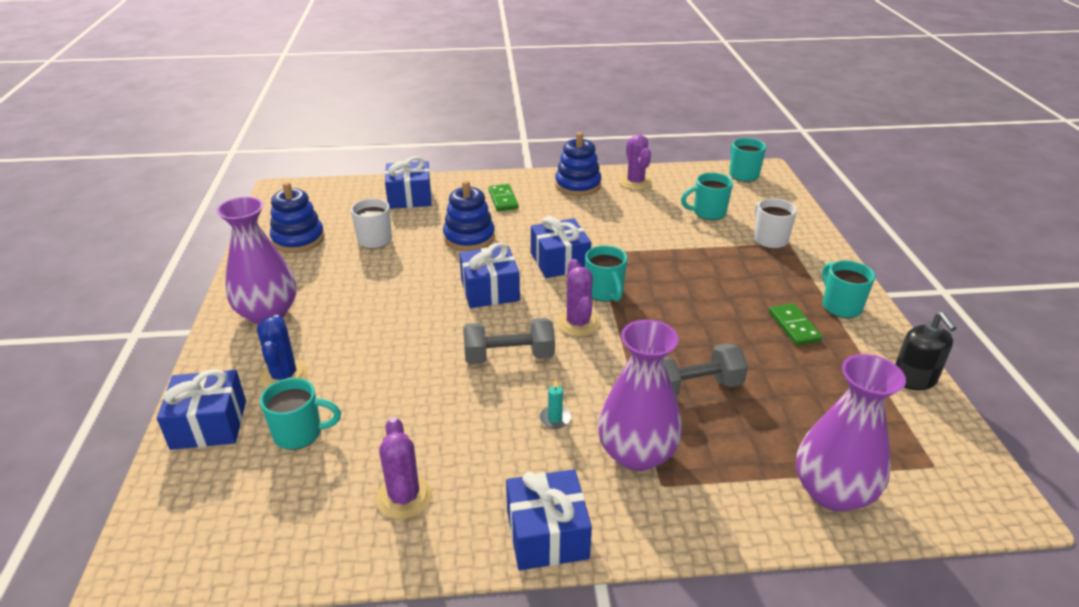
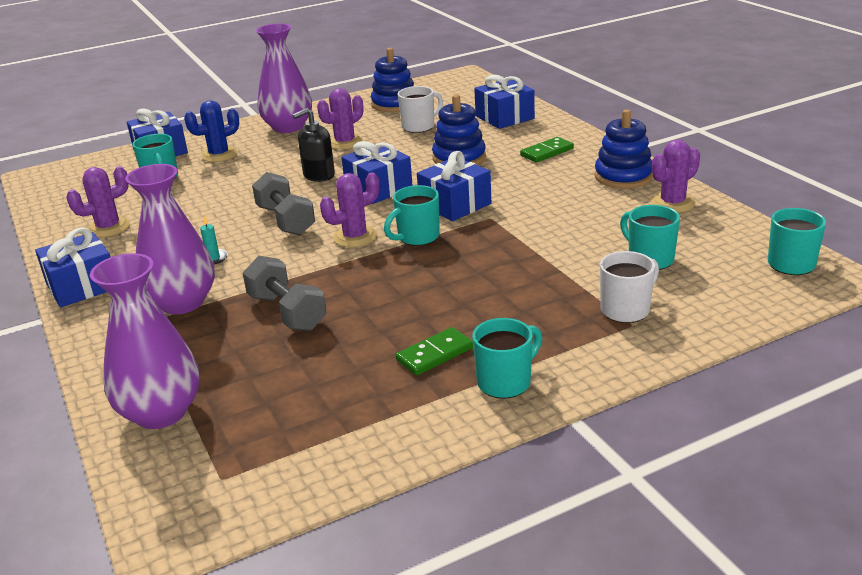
camera: 70 degrees right, 5 degrees down
(359, 287) = (345, 142): none -> purple cactus
(914, 379) = (379, 453): black soap dispenser -> black soap dispenser (318, 175)

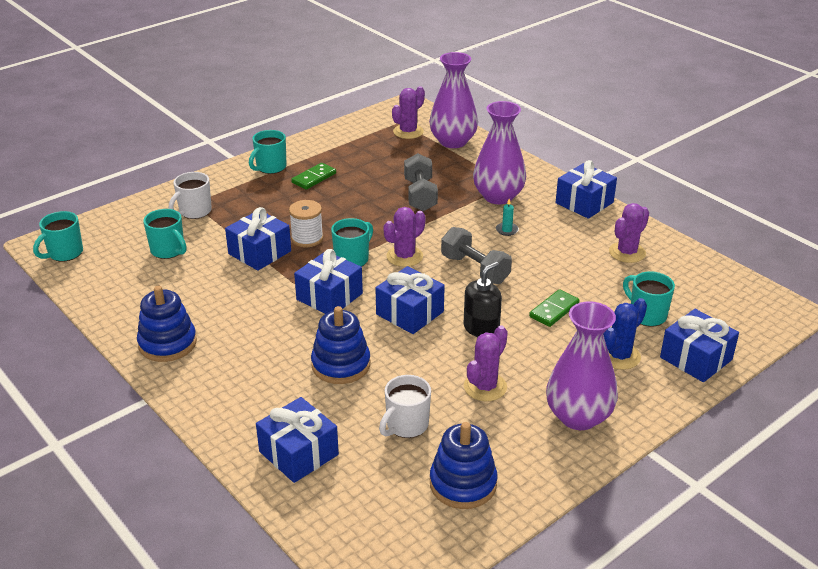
camera: 165 degrees right, 5 degrees up
(287, 312) = (420, 195): grey dumbbell -> grey dumbbell turned 45 degrees clockwise
(466, 263) = (307, 238): none -> white spool
(529, 250) = (259, 252): none -> blue gift
(547, 152) = (244, 380): green domino -> green domino (554, 310)
(672, 203) = (131, 309): purple cactus -> purple cactus (408, 132)

